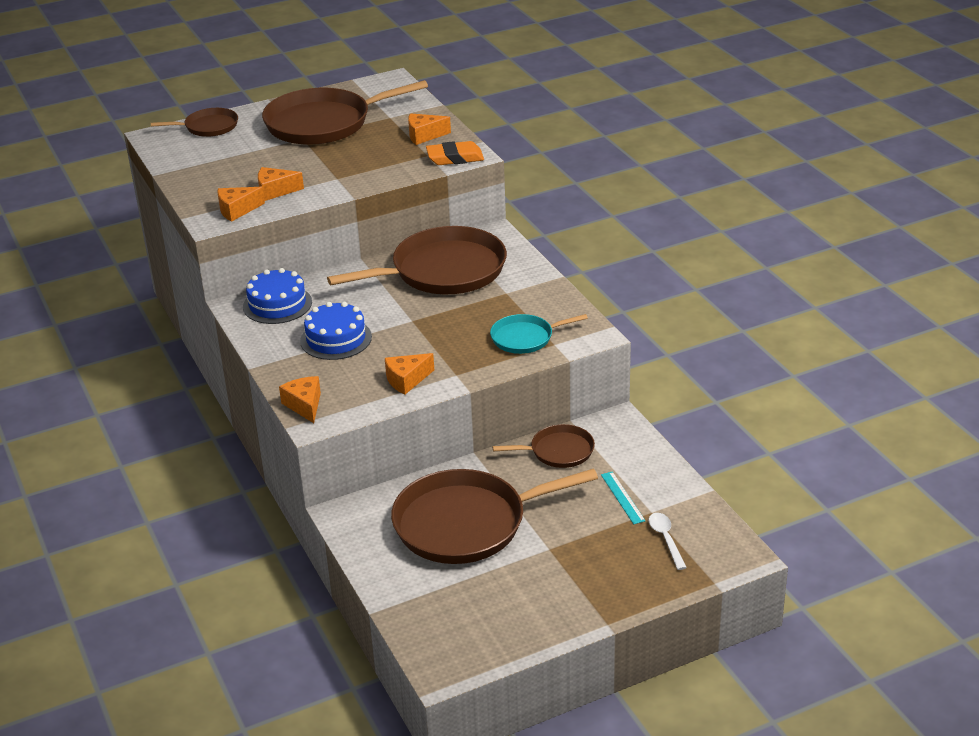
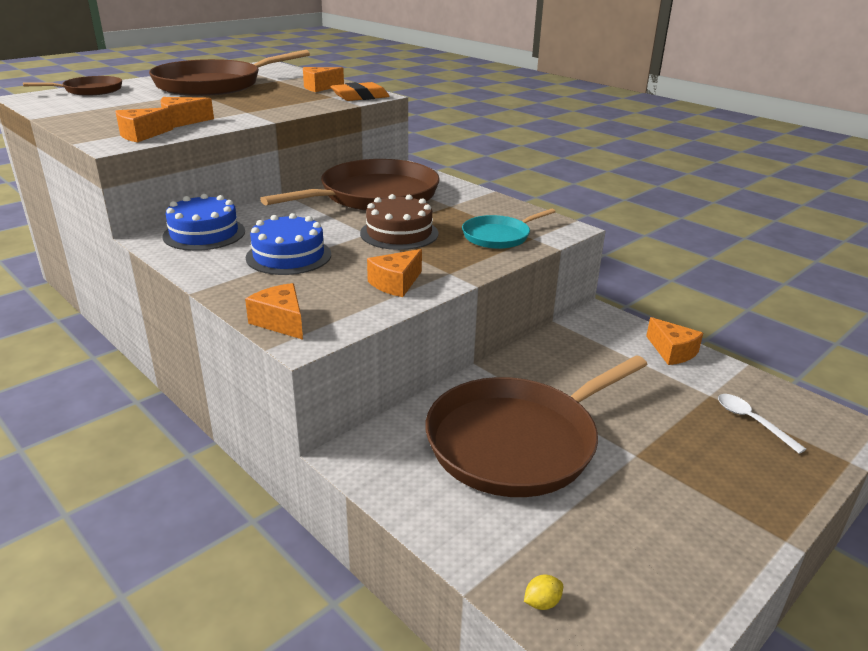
camera: 20 degrees left, 5 degrees down
(414, 627) = (542, 602): none -> yellow lemon
(439, 323) = (399, 233): none -> brown cake
(558, 451) = (563, 350): brown pan -> none
(622, 497) = (667, 385): turquoise ruler -> none
(654, 467) = (672, 351): none -> orange cheese

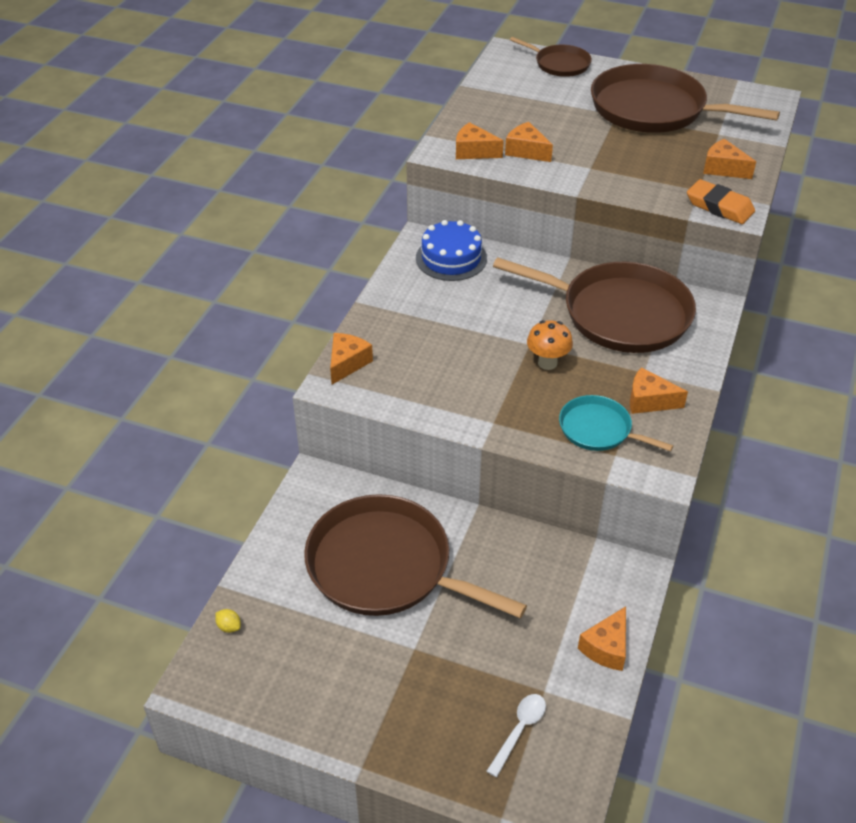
camera: 65 degrees right, 15 degrees up
(288, 256) = (450, 319): blue cake -> none
(396, 283) = (449, 398): orange cheese -> orange cheese (649, 401)
(399, 233) = (547, 363): brown cake -> orange mushroom

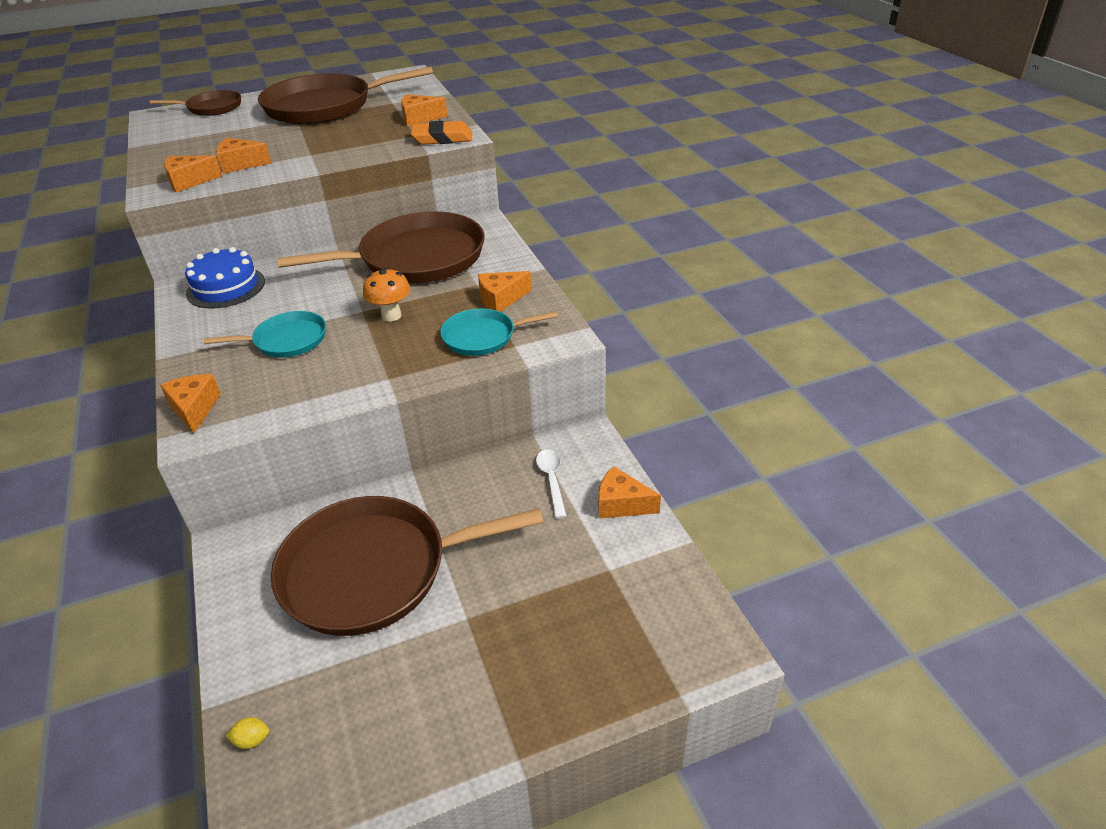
camera: 40 degrees left, 5 degrees down
(452, 339) = (286, 340): none -> turquoise pan
(519, 730) = (622, 614): white spoon -> white spoon (552, 480)
(606, 647) = (621, 504): orange cheese -> orange cheese turned 120 degrees clockwise

